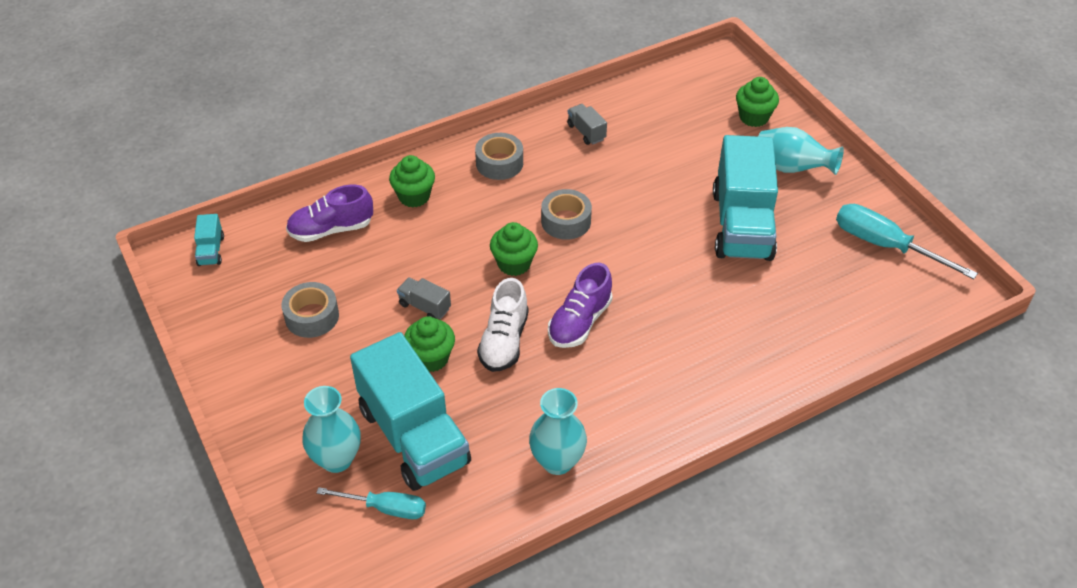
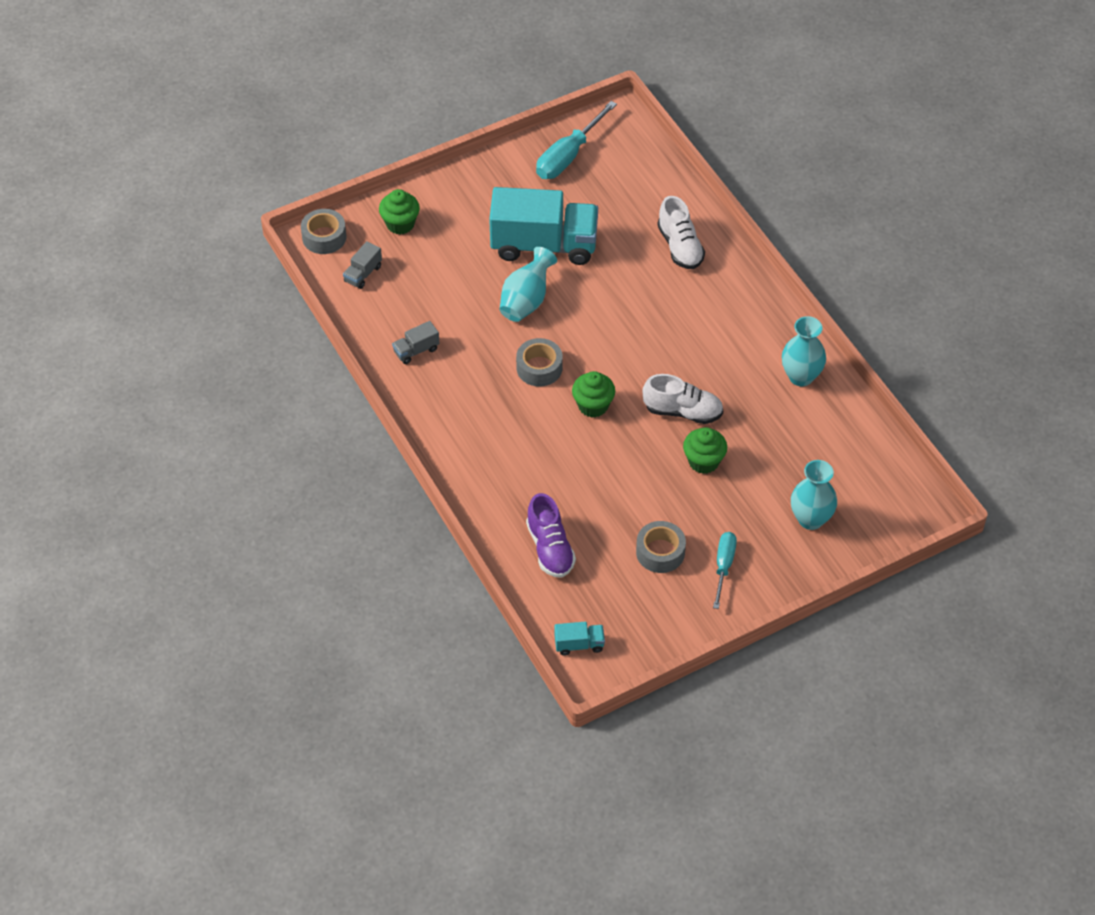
camera: 90 degrees left, 5 degrees up
(385, 508) = (852, 483): turquoise screwdriver -> turquoise screwdriver (723, 566)
(414, 196) = (505, 485): green cupcake -> none
(414, 436) = (784, 469): turquoise truck -> none
(424, 306) = (646, 469): grey truck -> grey truck (363, 274)
(499, 163) = (459, 418): grey tape -> grey tape (324, 237)
(579, 322) = (659, 360): purple shoe -> none
(758, 345) = (680, 247): none -> white shoe
(791, 168) = (472, 205): turquoise vase -> turquoise vase (526, 301)

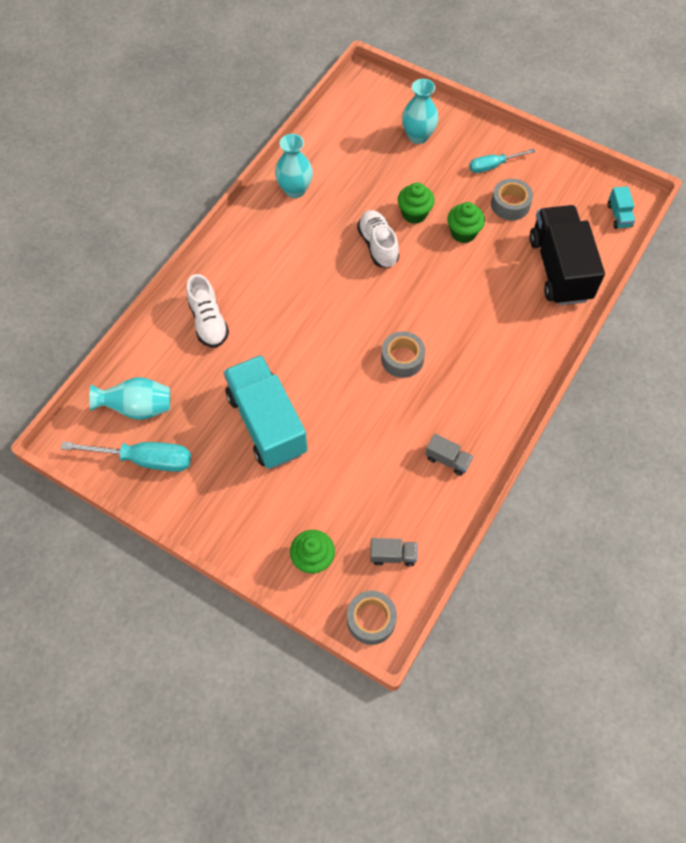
camera: 120 degrees left, 10 degrees up
(526, 301) = (338, 404): turquoise vase -> turquoise vase (138, 408)
(550, 548) = (559, 269): purple shoe -> black truck
(579, 644) = (619, 215): turquoise truck -> turquoise truck turned 150 degrees counterclockwise
(593, 405) = (413, 304): green cupcake -> green cupcake (463, 233)
(680, 247) = (208, 322): white shoe -> white shoe turned 120 degrees clockwise

